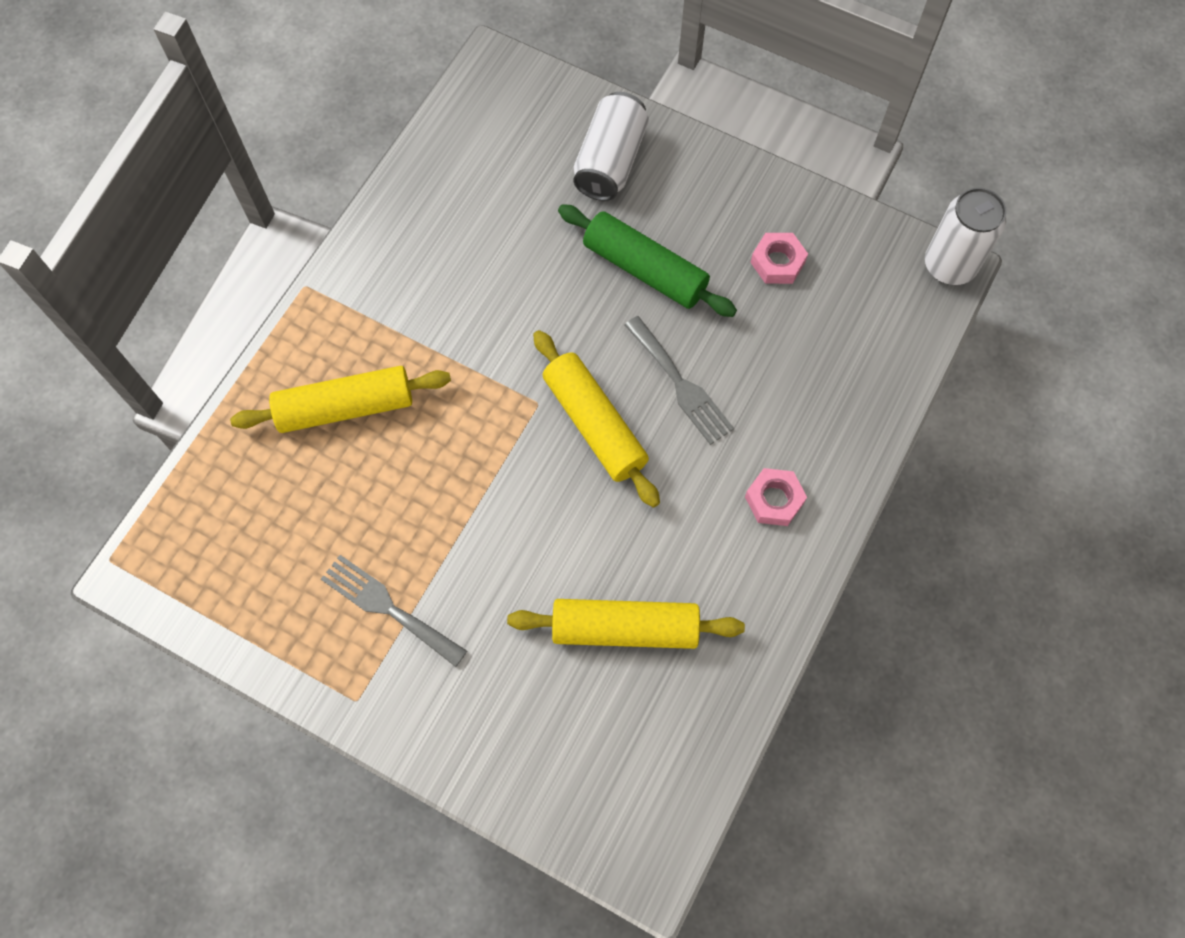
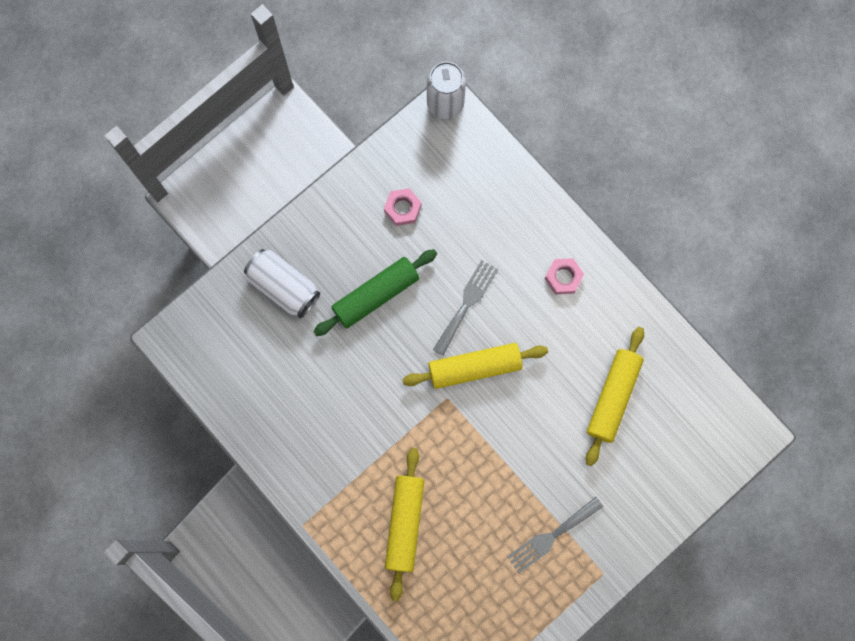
camera: 70 degrees left, 10 degrees up
(680, 384) = (466, 304): grey fork -> grey fork turned 45 degrees counterclockwise

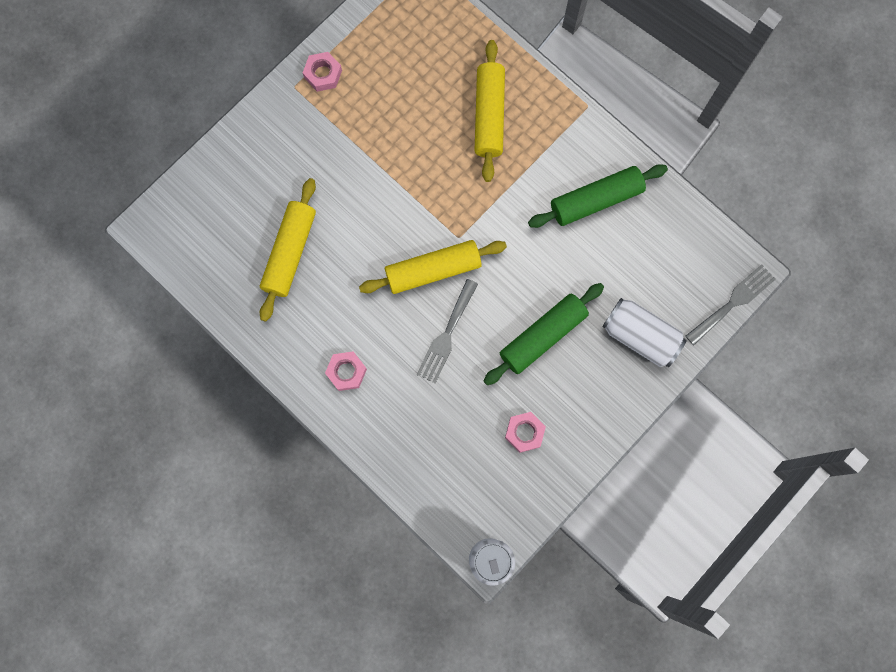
camera: 175 degrees right, 0 degrees up
(308, 424) = (596, 200): none -> green rolling pin
(551, 536) = (345, 115): grey fork -> grey fork (733, 302)
(572, 585) = (323, 74): none -> pink nut

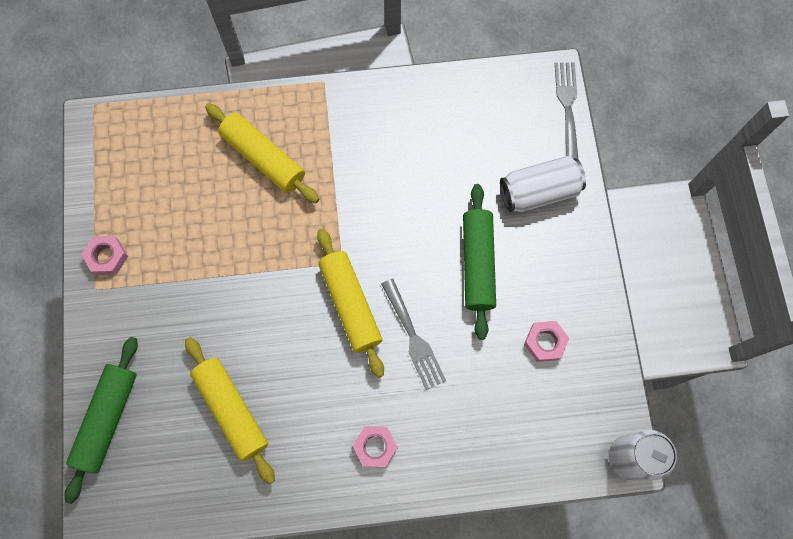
camera: 50 degrees left, 5 degrees down
(433, 270) = (350, 304): yellow rolling pin -> yellow rolling pin turned 45 degrees counterclockwise
(596, 200) = (403, 136): green rolling pin -> green rolling pin (107, 419)

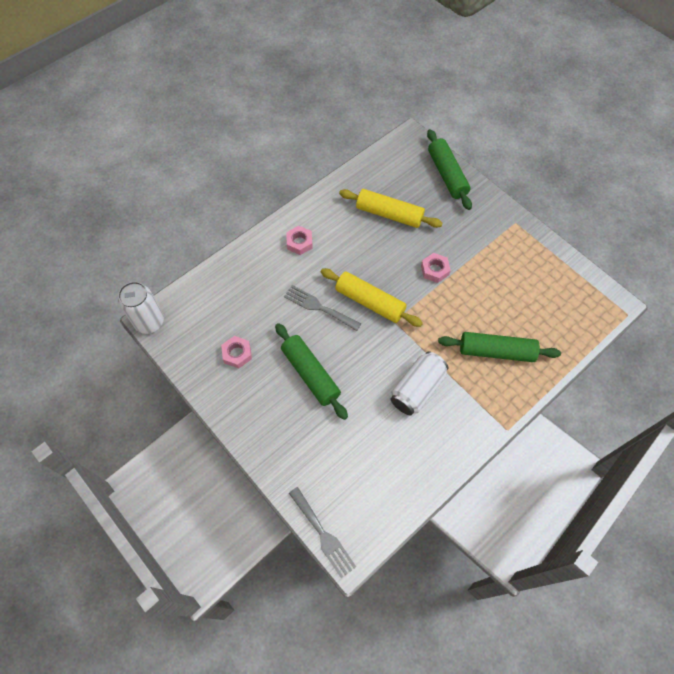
camera: 145 degrees right, 10 degrees down
(107, 257) = (526, 241): pink nut -> pink nut (435, 270)
(263, 158) = (496, 351): yellow rolling pin -> green rolling pin
(539, 192) = (301, 450): white can -> white can (417, 389)

